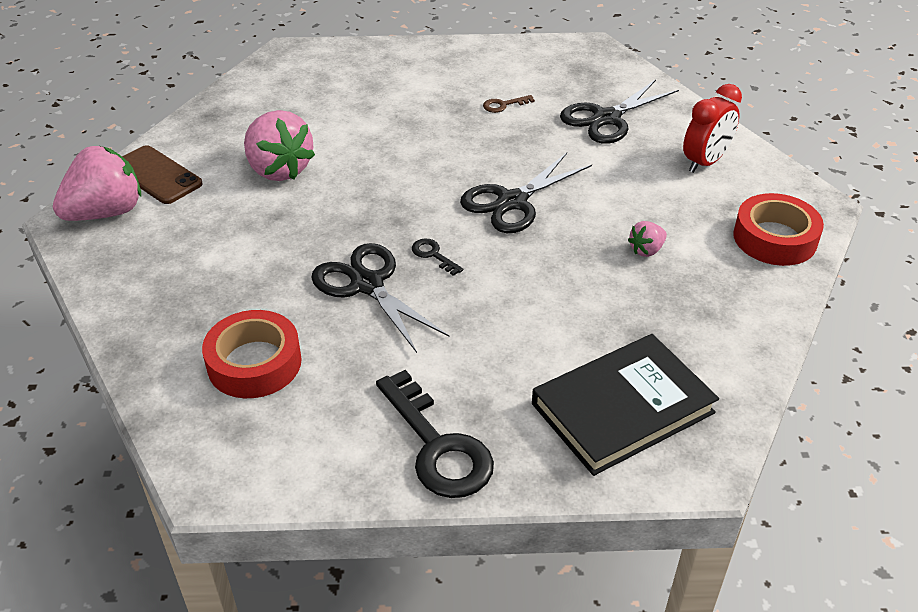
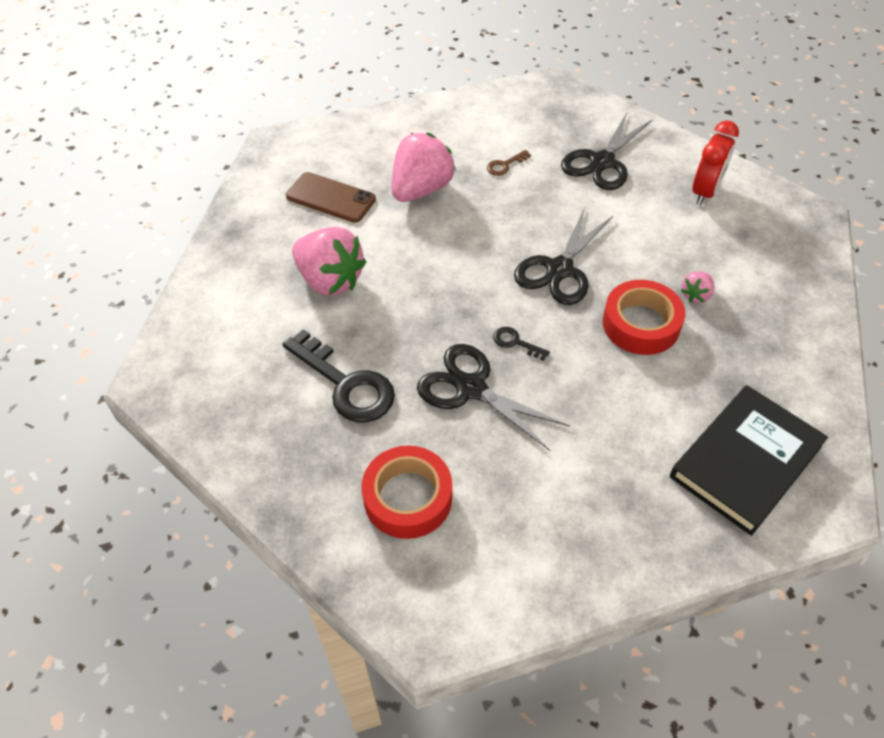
camera: 15 degrees left, 10 degrees up
(106, 212) = (184, 366): pink strawberry -> pink strawberry (421, 189)
(157, 175) = (214, 312): brown phone -> brown phone (331, 198)
(438, 446) = (610, 541): black key -> black key (346, 384)
(774, 238) = (794, 259): red tape -> red tape (641, 324)

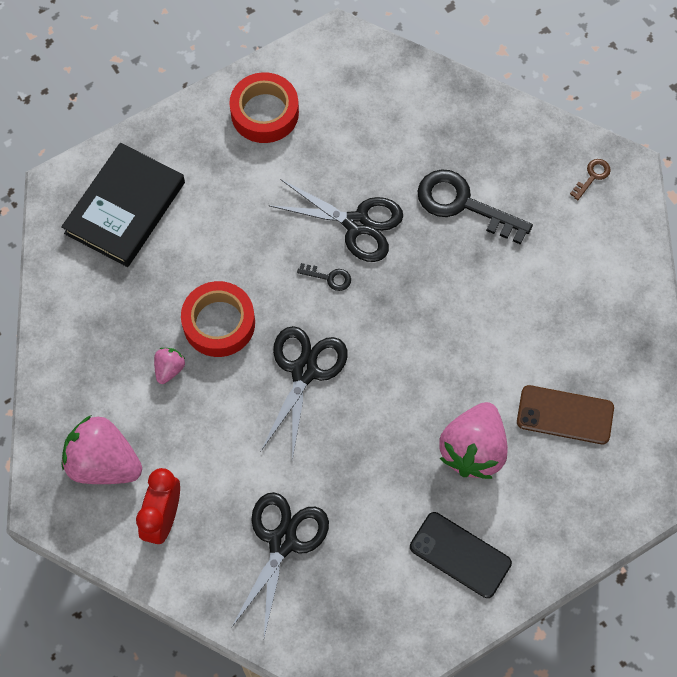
camera: 165 degrees right, 15 degrees up
(330, 280) = (521, 308): pink strawberry -> pink strawberry (104, 463)
(408, 497) = (380, 123): red tape -> red tape (264, 113)
(458, 132) = (460, 555): none -> black phone
(505, 165) = (391, 510): brown key -> brown key (592, 176)

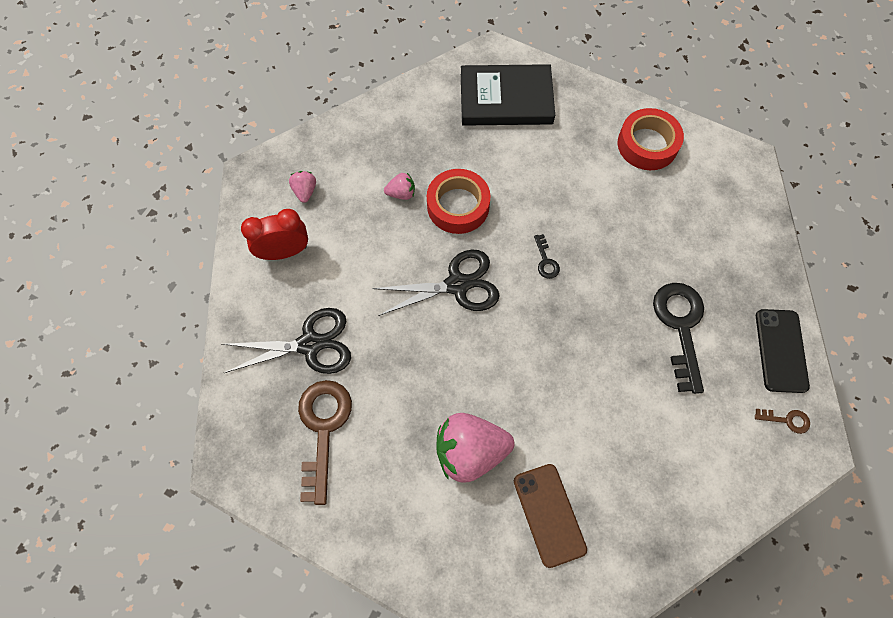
camera: 60 degrees right, 0 degrees up
(104, 463) = (305, 191): pink strawberry -> pink strawberry, size x0.47
(357, 224) = (604, 256): black scissors -> none
(377, 571) = (323, 429): none -> brown key
(460, 555) = (372, 490): black phone -> black phone (781, 350)

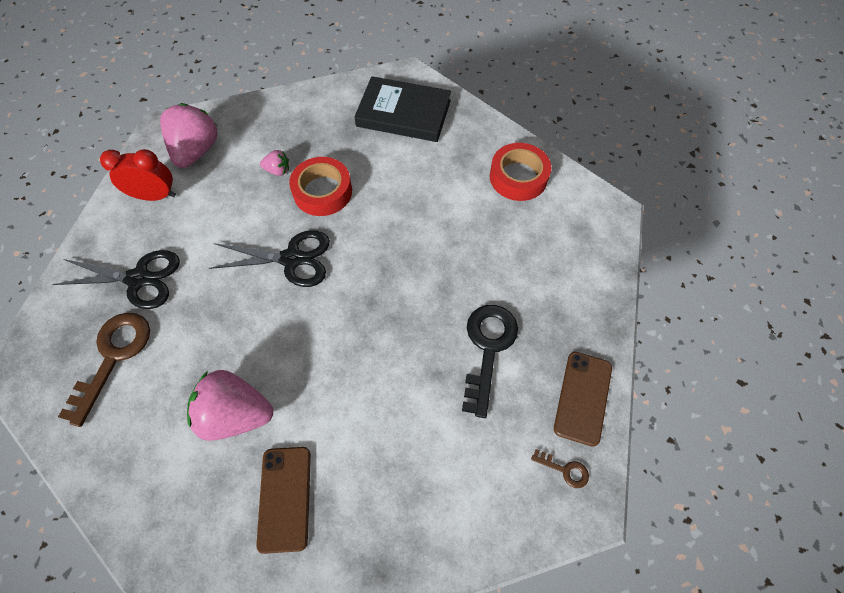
camera: 15 degrees right, 5 degrees down
(305, 191) = (197, 151): pink strawberry -> pink strawberry, size x2.13
(546, 261) = (382, 257): black key -> none
(781, 350) = (583, 397): black phone -> brown phone

